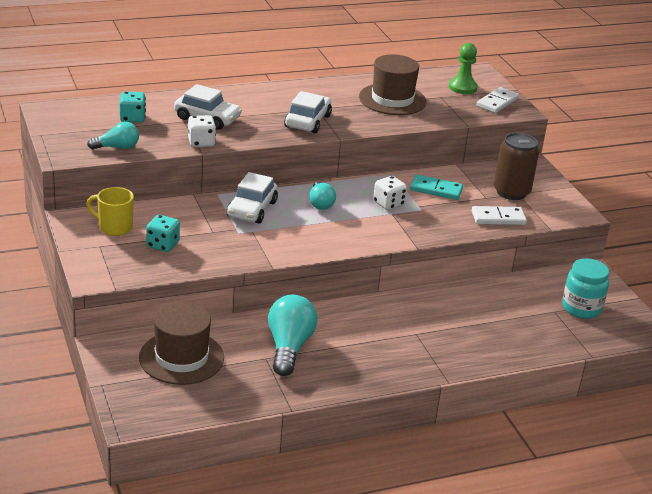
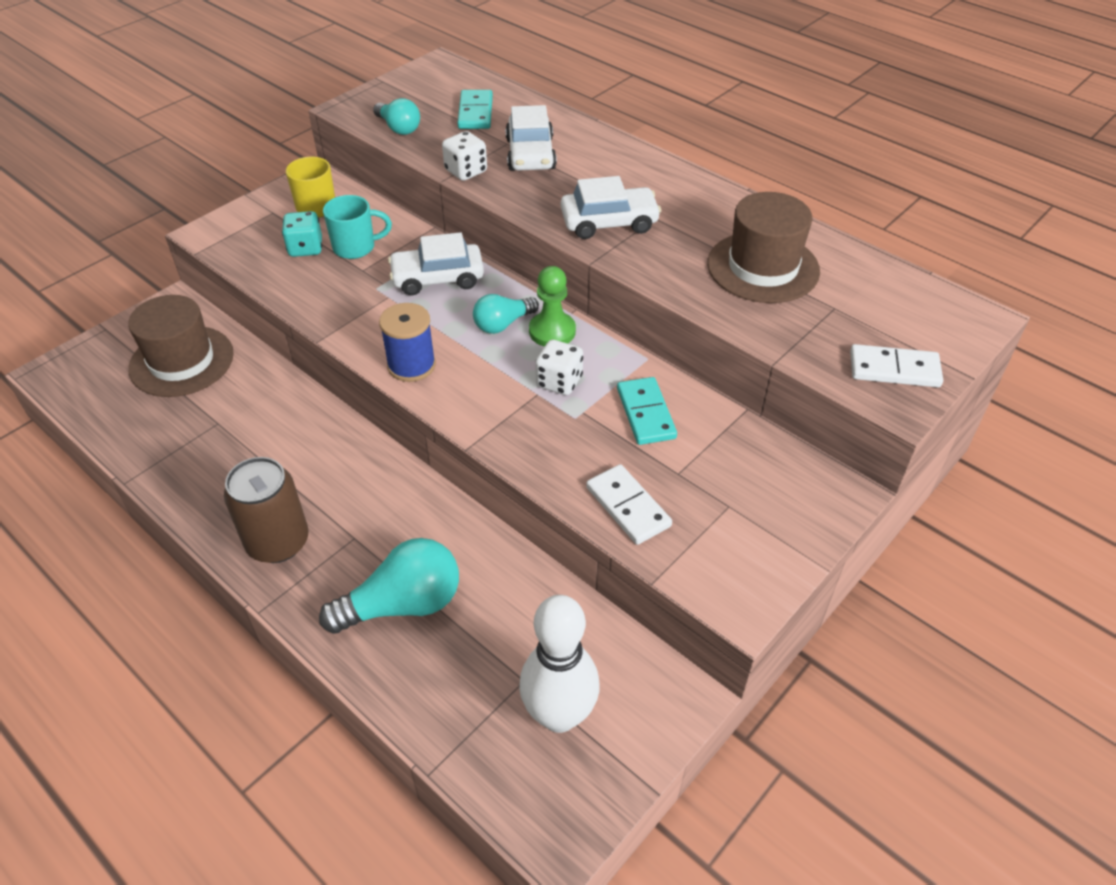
camera: 65 degrees right, 15 degrees up
(132, 118) = (475, 112): turquoise dice -> turquoise domino
(184, 227) = (355, 247): none -> turquoise mug
(289, 347) = (250, 433): turquoise light bulb -> turquoise light bulb (403, 604)
(329, 243) = (411, 365): none -> blue spool
(462, 87) = (895, 318): green pawn -> green pawn (552, 331)
(511, 192) = (724, 497): brown can -> brown can (278, 542)
(581, 308) = (559, 715): turquoise jar -> white bowling pin

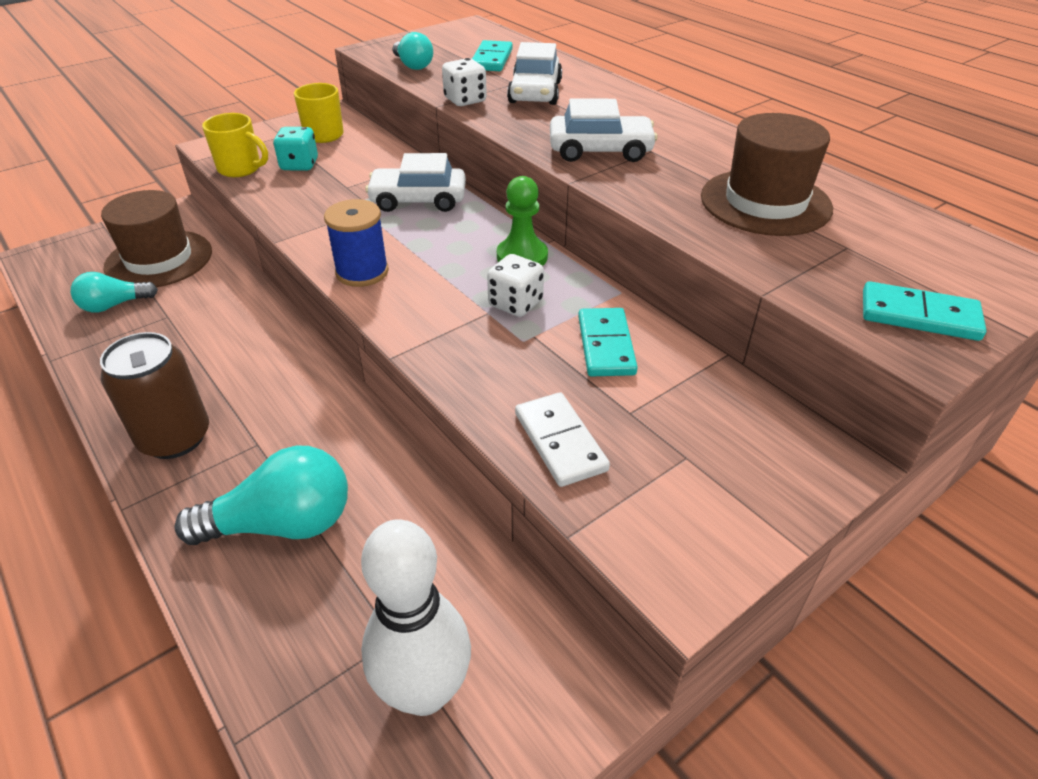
camera: 10 degrees right, 5 degrees down
(248, 259) = (241, 169): none -> yellow mug
(355, 247) = (347, 168): turquoise mug -> none
(503, 324) = (471, 245): turquoise light bulb -> turquoise light bulb (114, 305)
(894, 369) = (919, 315): white domino -> turquoise domino

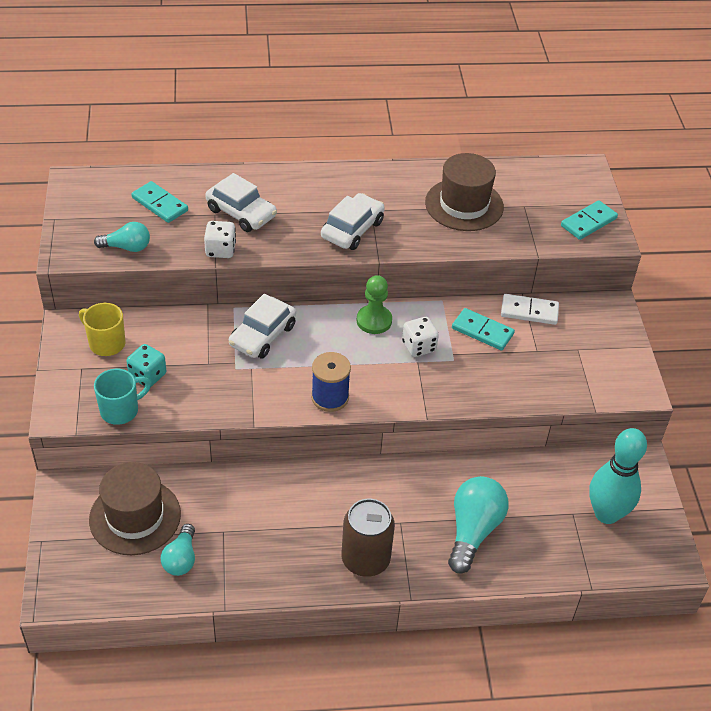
camera: 60 degrees left, 5 degrees up
(241, 169) = (121, 410): yellow mug -> turquoise mug
(424, 691) = (606, 514): white bowling pin -> turquoise bowling pin
(560, 442) = (539, 385): white domino -> white domino (529, 311)

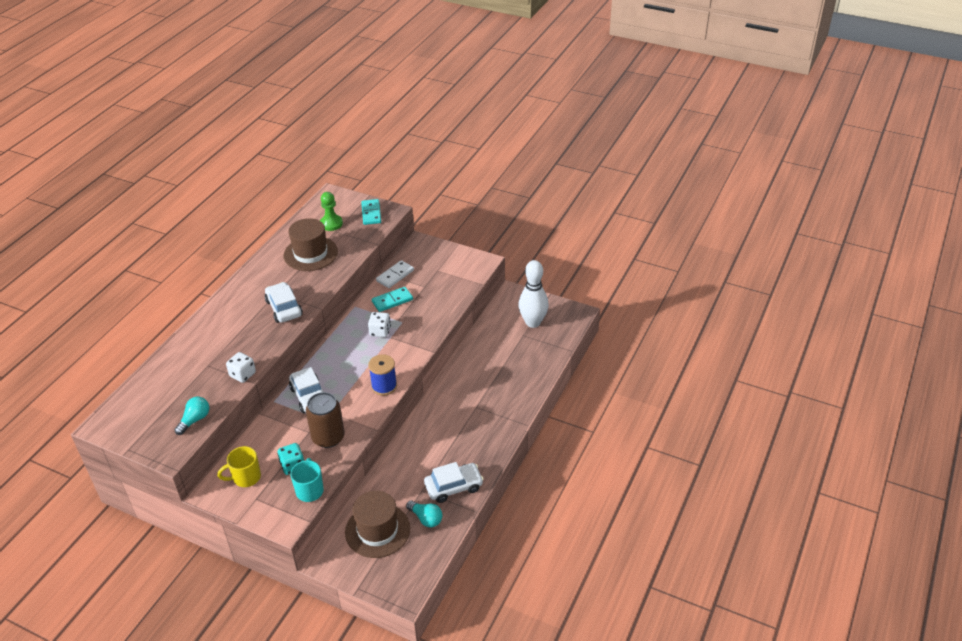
camera: 55 degrees left, 5 degrees down
(159, 204) = (171, 388): turquoise domino -> none
(241, 213) = (219, 352): white car -> white car (453, 487)
(365, 559) = (489, 433): brown can -> brown can (328, 437)
(374, 321) = (344, 342): green pawn -> green pawn (331, 224)
(473, 531) = (504, 379): turquoise light bulb -> none
(606, 514) = (533, 322): turquoise bowling pin -> white bowling pin

